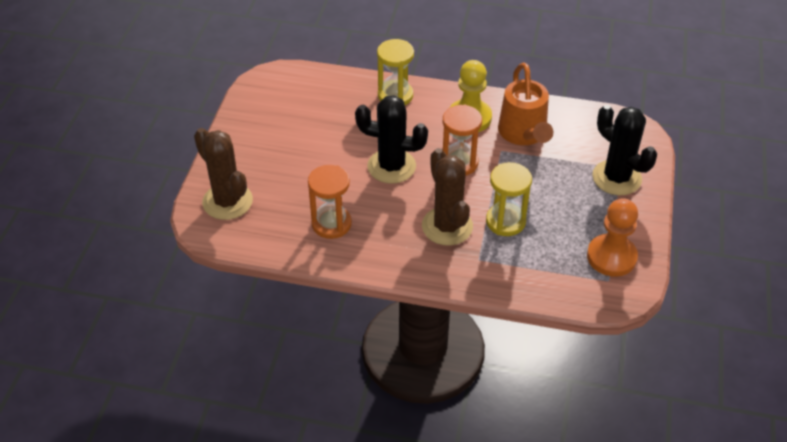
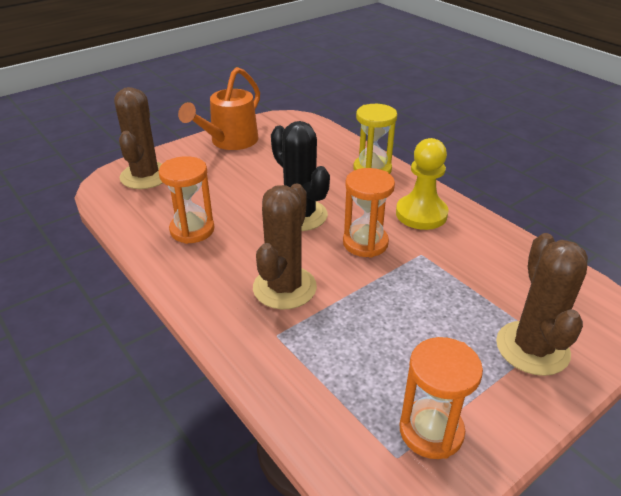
camera: 40 degrees right, 10 degrees down
(505, 221) = (348, 317): yellow hourglass -> none
(524, 134) = (462, 252): orange watering can -> orange watering can (229, 142)
(611, 257) = (431, 431): orange pawn -> orange hourglass
(616, 178) = (532, 348): black cactus -> brown cactus

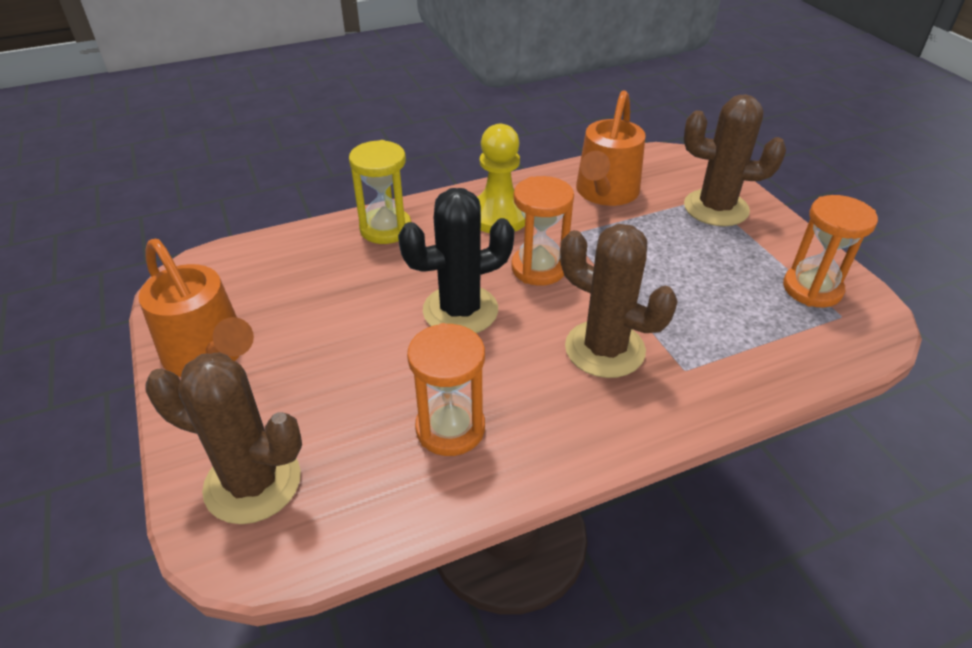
camera: 75 degrees left, 5 degrees up
(498, 267) = (604, 193): none -> orange watering can

